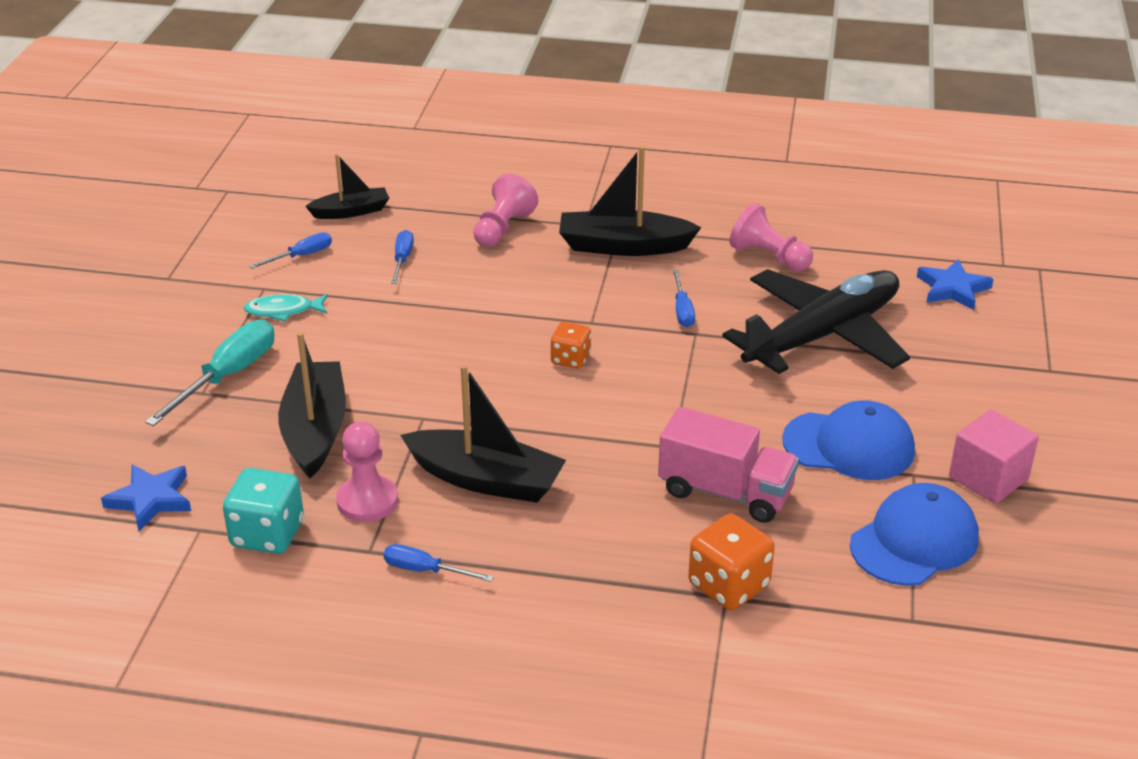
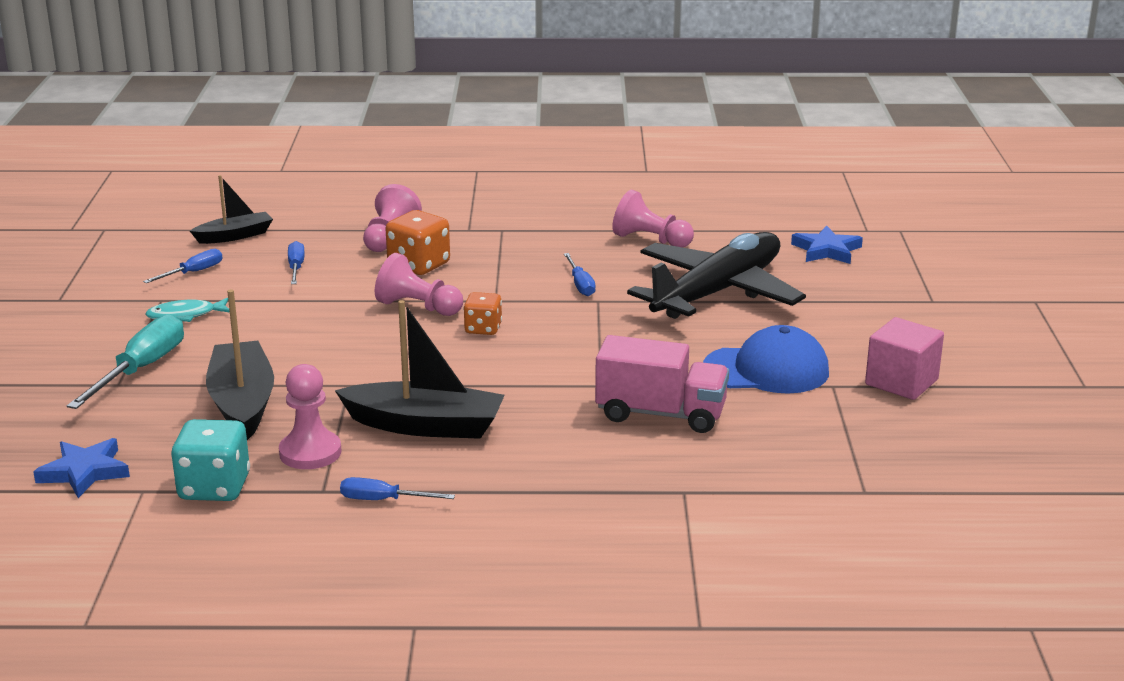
camera: 10 degrees left, 10 degrees down
(512, 324) = (418, 307): none -> pink pawn
(623, 246) = (510, 242): black boat -> none
(728, 585) = (684, 483): orange dice -> orange dice (419, 265)
(914, 541) = (848, 433): blue cap -> none

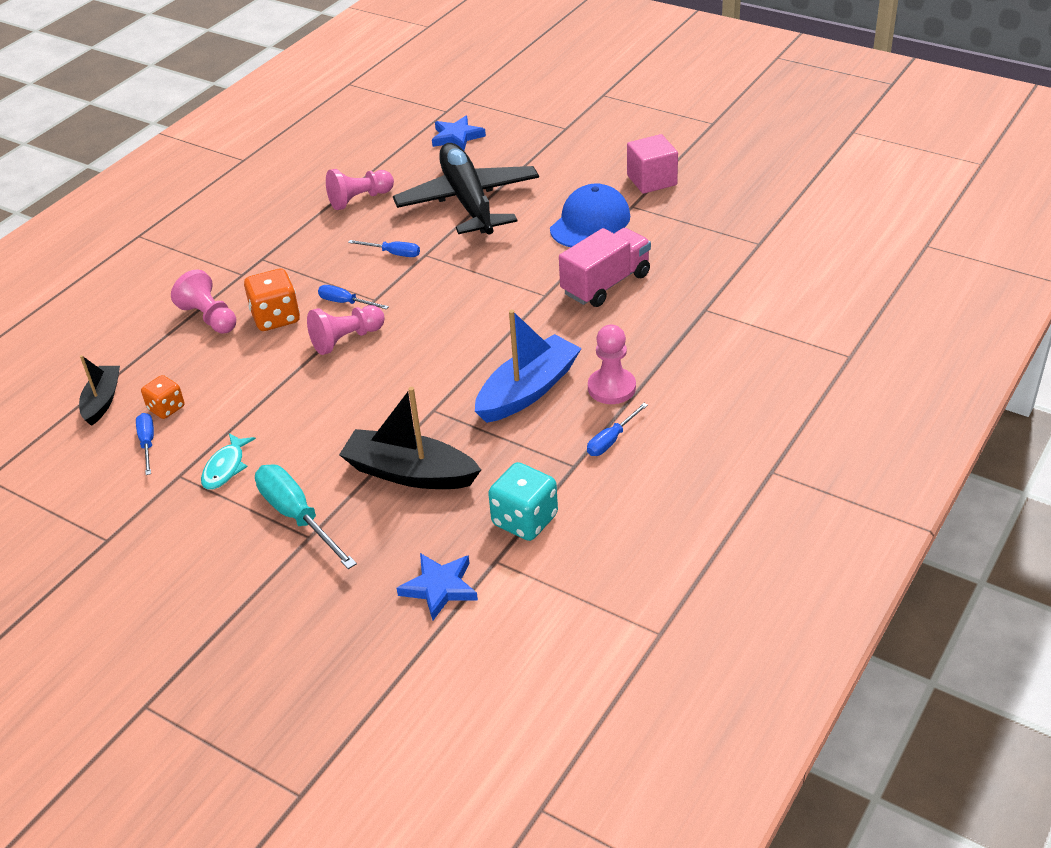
camera: 55 degrees left, 15 degrees up
(296, 268) = (206, 382): blue screwdriver -> blue screwdriver (346, 303)
(310, 452) = (516, 457): pink pawn -> pink pawn (611, 388)
(425, 425) = (528, 390): black boat -> blue boat
(483, 329) = (413, 319): orange dice -> orange dice (166, 408)

